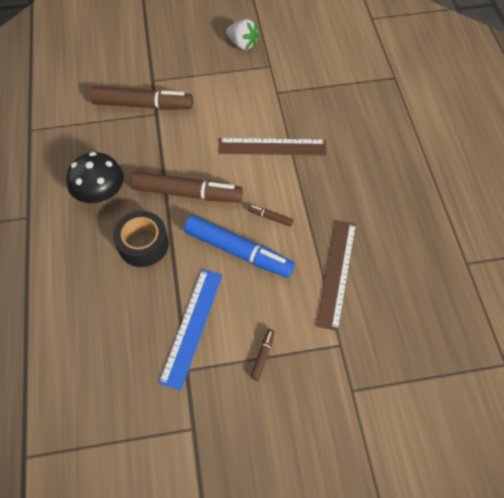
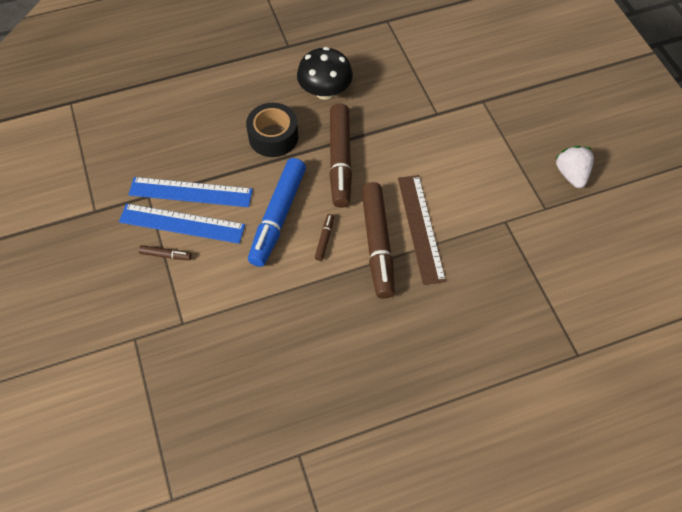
camera: 80 degrees right, 0 degrees up
(143, 105) = (445, 100): brown marker -> brown marker (377, 244)
(228, 338) = (182, 223): none -> blue ruler
(242, 44) = (571, 174): white strawberry -> white strawberry turned 150 degrees clockwise
(336, 273) = (265, 311): brown ruler -> none

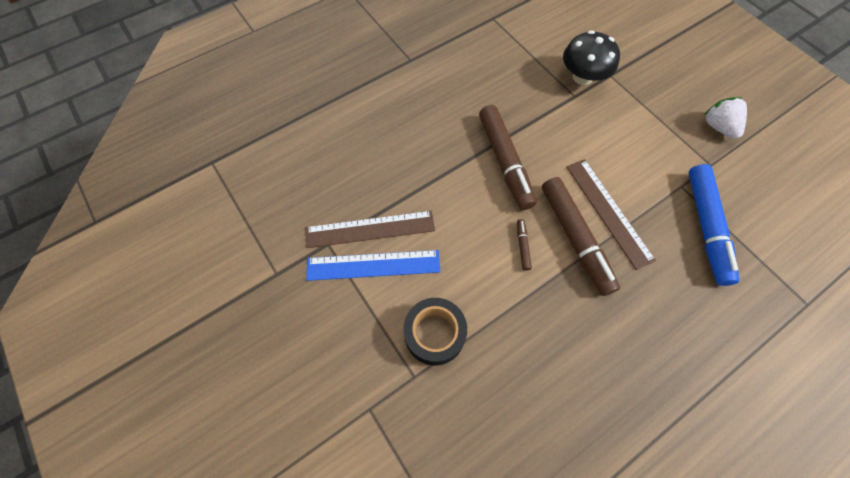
camera: 15 degrees left, 5 degrees up
(166, 255) = (369, 304): brown marker -> none
(190, 192) = (370, 229): blue ruler -> brown ruler
(273, 137) = (431, 152): black tape -> black tape (434, 334)
(278, 216) = (467, 234): blue marker -> blue marker (705, 227)
(325, 91) = (463, 96): black mushroom -> black mushroom (582, 77)

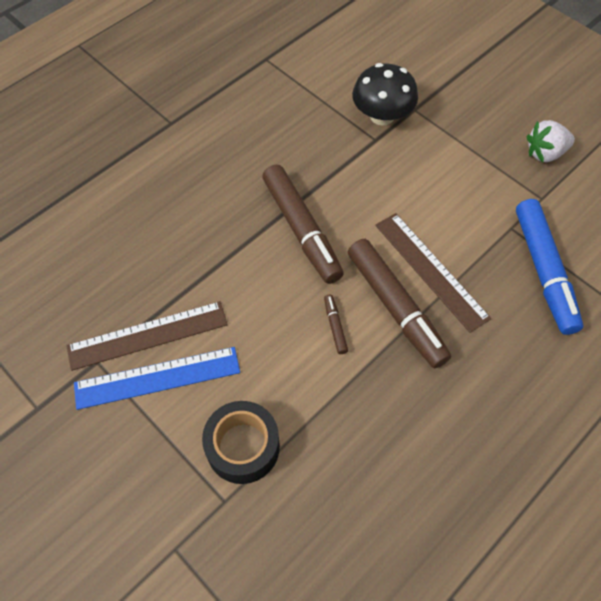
camera: 10 degrees left, 5 degrees down
(718, 127) = (545, 153): white strawberry -> white strawberry turned 75 degrees counterclockwise

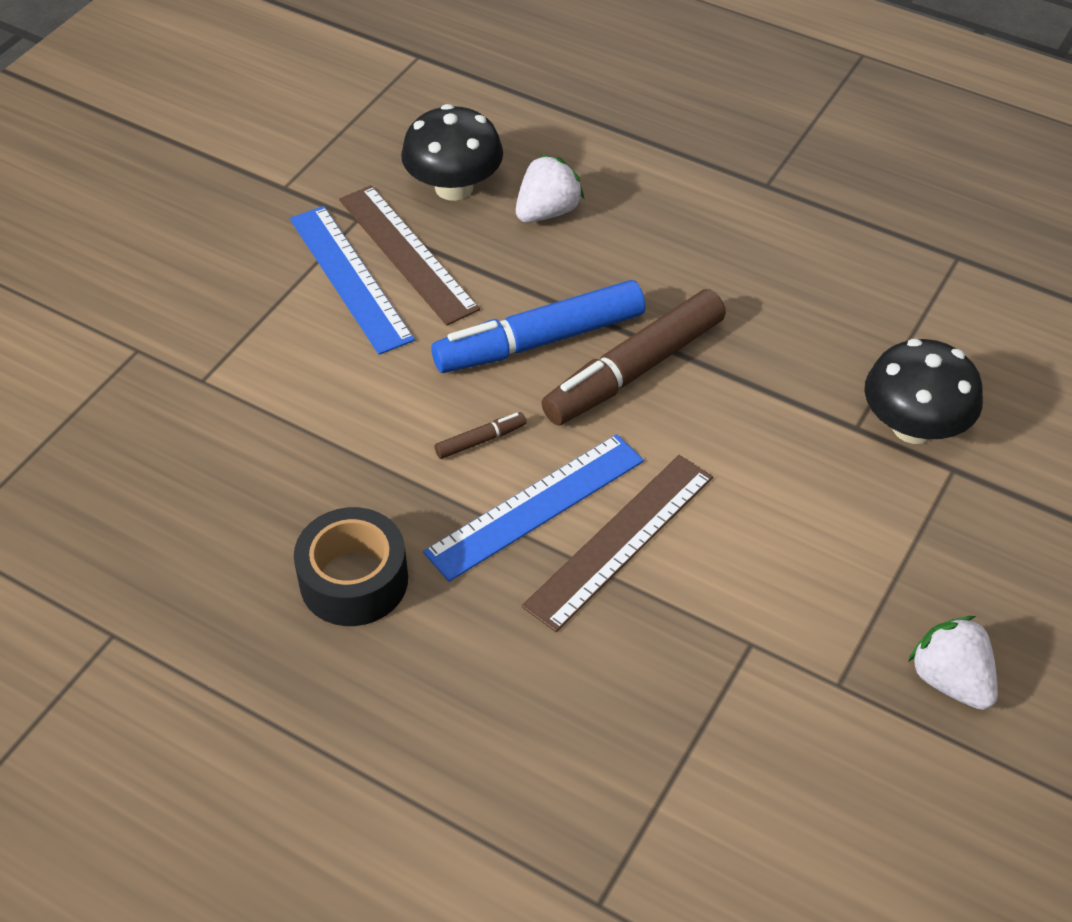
camera: 75 degrees right, 10 degrees down
(93, 292) = (454, 187): none -> black mushroom
(143, 242) = (547, 212): none -> white strawberry
(243, 447) = (276, 381): black tape -> black tape (354, 580)
(395, 307) = (536, 506): brown marker -> blue ruler
(543, 271) = (677, 700): blue marker -> blue marker (540, 341)

